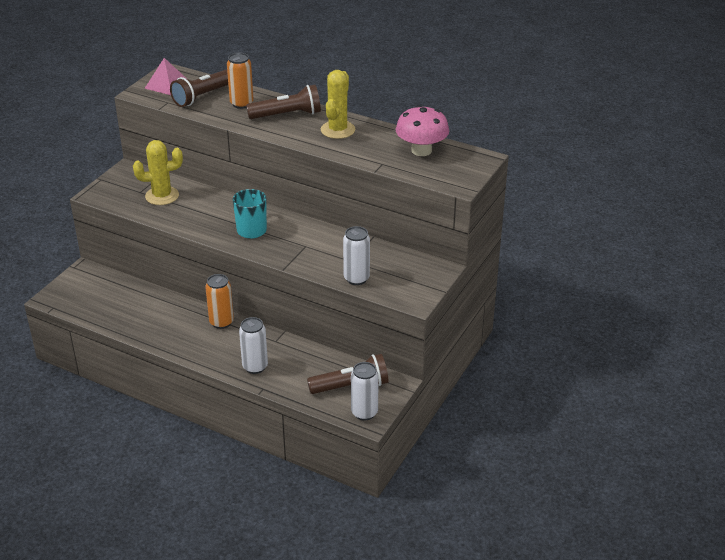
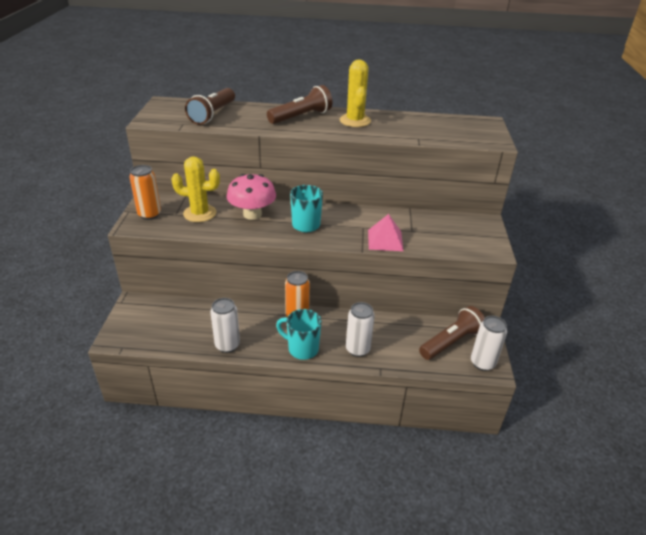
camera: 25 degrees left, 0 degrees up
(162, 196) = (200, 213): yellow cactus -> yellow cactus turned 45 degrees clockwise
(167, 84) = (170, 111): pink pyramid -> pink pyramid (385, 240)
(204, 352) = (302, 349): none -> turquoise mug
(241, 104) = (253, 115): orange can -> orange can (149, 214)
(356, 278) = (430, 244): white can -> white can (227, 345)
(421, 150) = (437, 124): pink mushroom -> pink mushroom (252, 214)

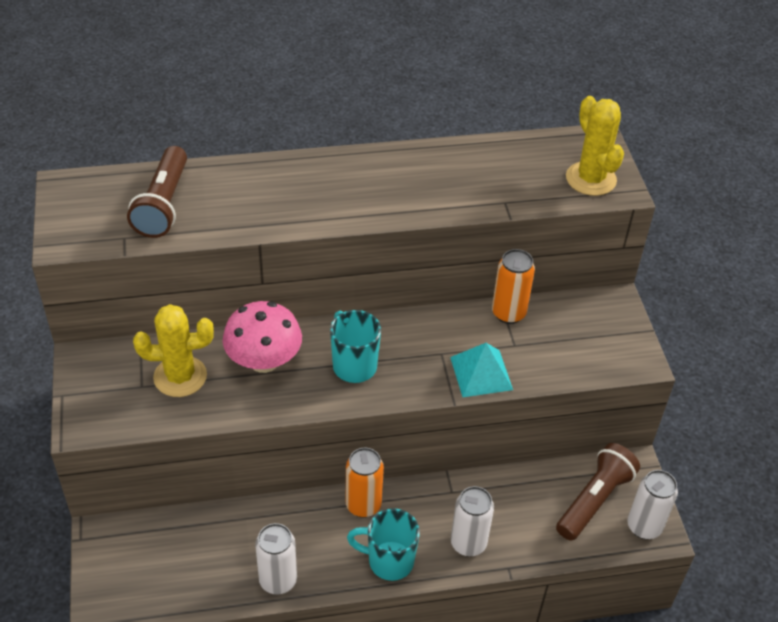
camera: 15 degrees left, 10 degrees up
(149, 214) = (100, 396): orange can -> orange can (508, 313)
(301, 117) = (309, 183): brown flashlight -> none
(355, 121) = (397, 177): yellow cactus -> yellow cactus (591, 179)
(385, 240) = (481, 373): pink pyramid -> turquoise pyramid

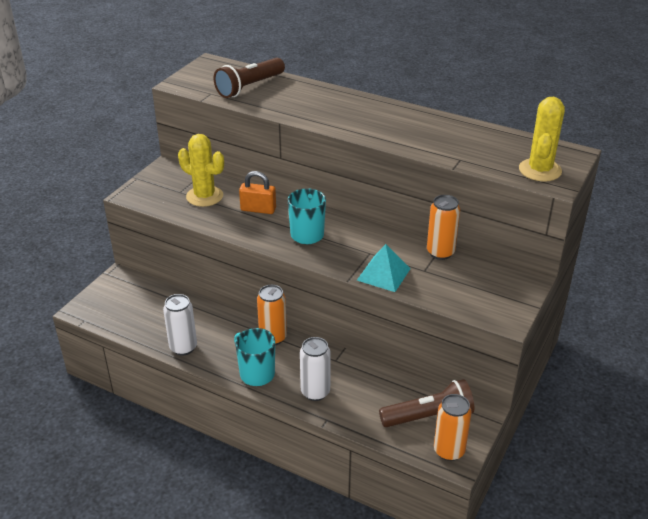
camera: 40 degrees right, 10 degrees down
(264, 361) = (258, 209): pink mushroom -> orange padlock
(644, 526) = (449, 451): white can -> orange can

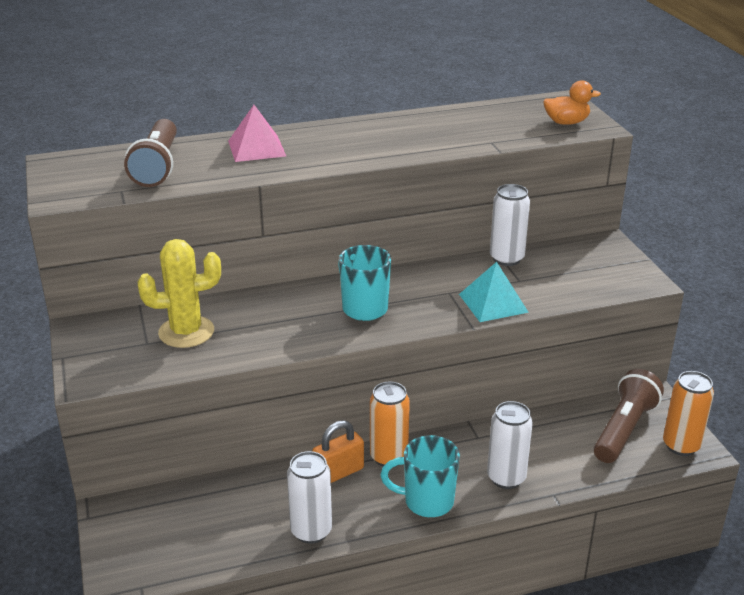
camera: 45 degrees left, 5 degrees down
(258, 209) = (271, 313): orange padlock -> orange padlock (338, 473)
(316, 99) = (256, 148): none -> pink pyramid
(440, 252) = (506, 258): orange can -> white can
(540, 170) = (566, 122): yellow cactus -> orange duck

